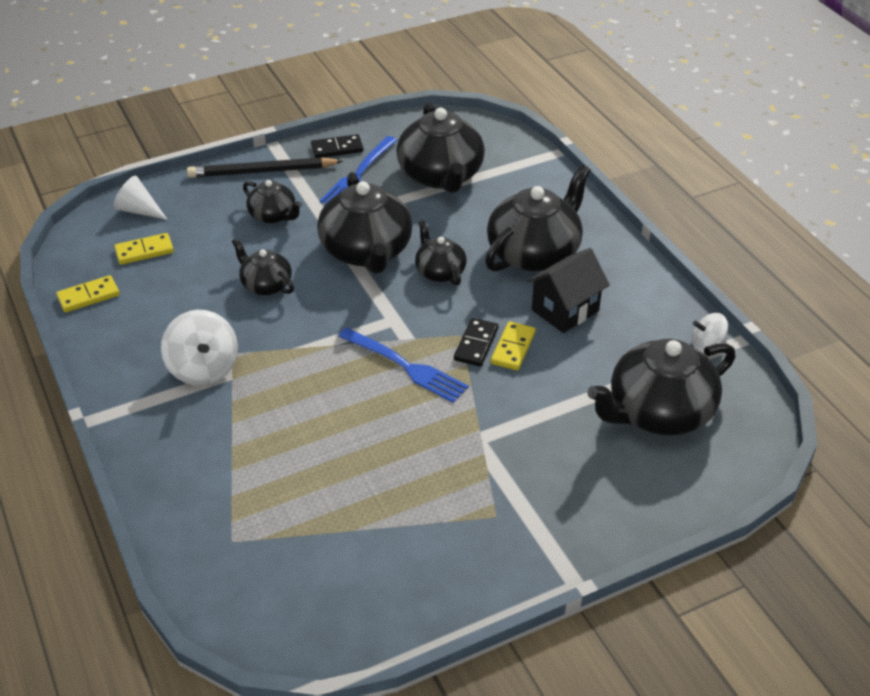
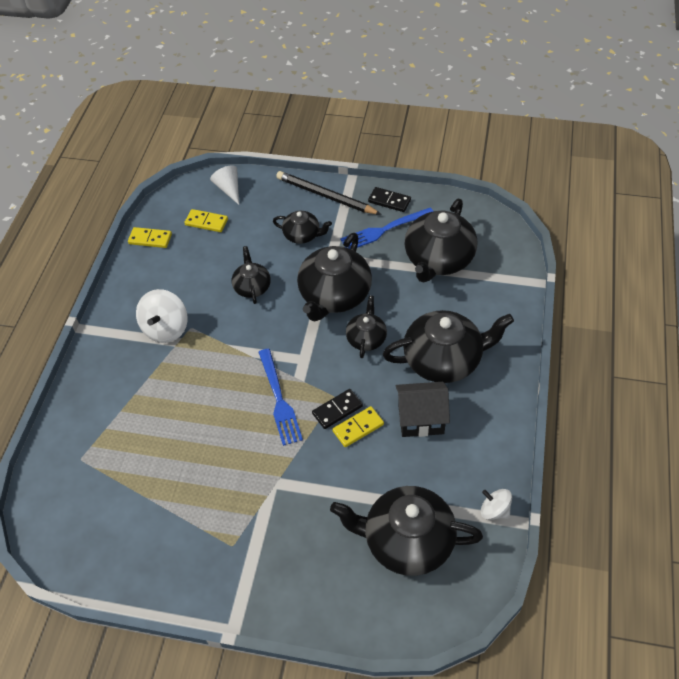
camera: 40 degrees right, 10 degrees up
(273, 216) = (302, 235): black teapot -> black teapot turned 60 degrees counterclockwise

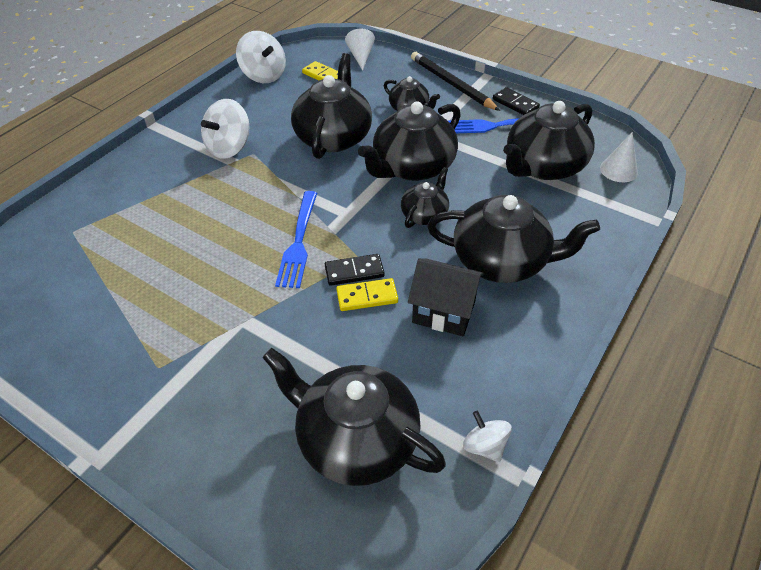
camera: 20 degrees right, 5 degrees down
(150, 239) = (264, 75): yellow domino -> white spinning top
(252, 287) = (333, 137): black teapot -> black teapot, size x1.87
(497, 244) = (618, 170): none -> white cone

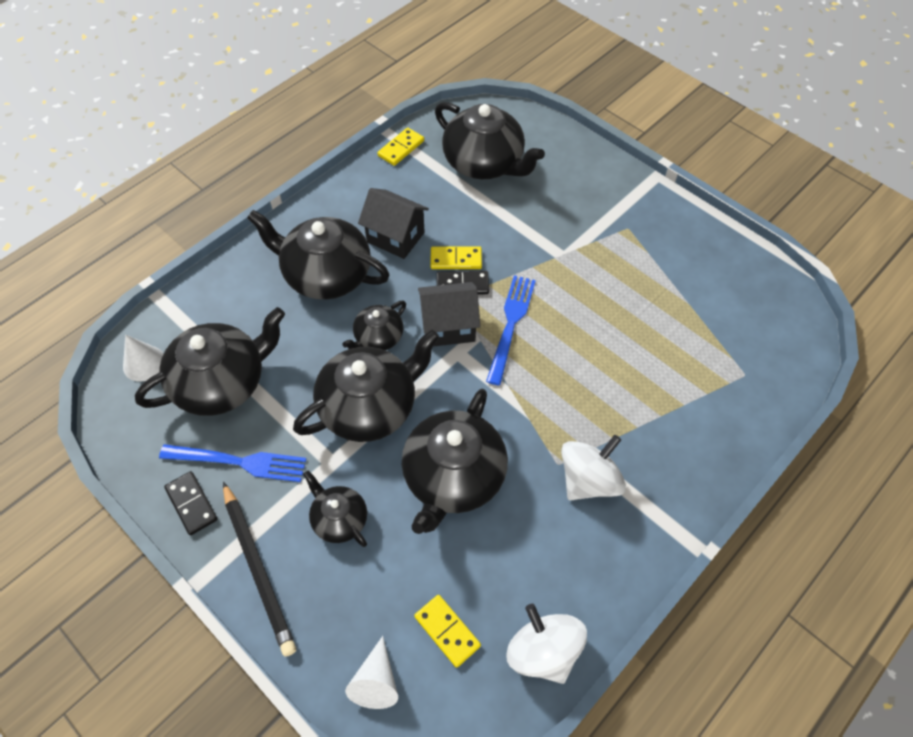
camera: 170 degrees left, 10 degrees up
(360, 232) = (449, 327): none -> black house
(484, 446) = (401, 148): white spinning top -> yellow domino

